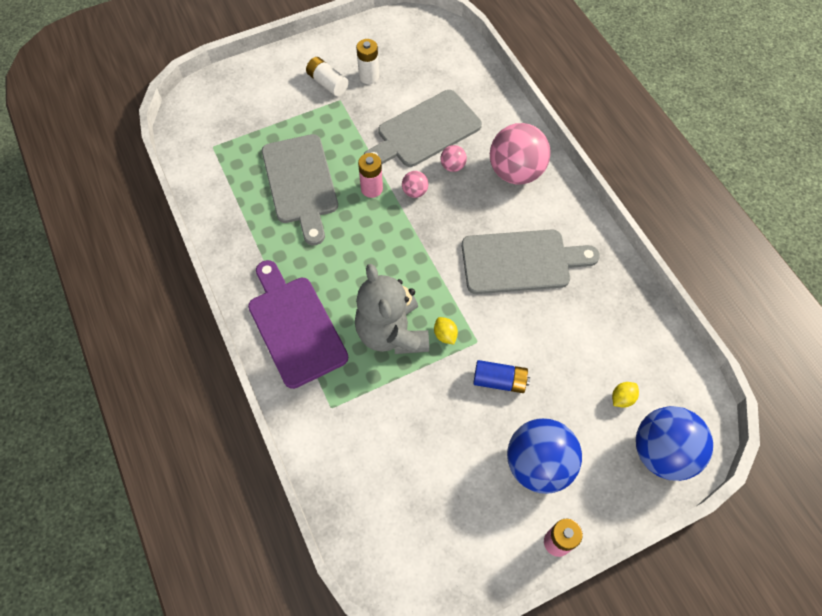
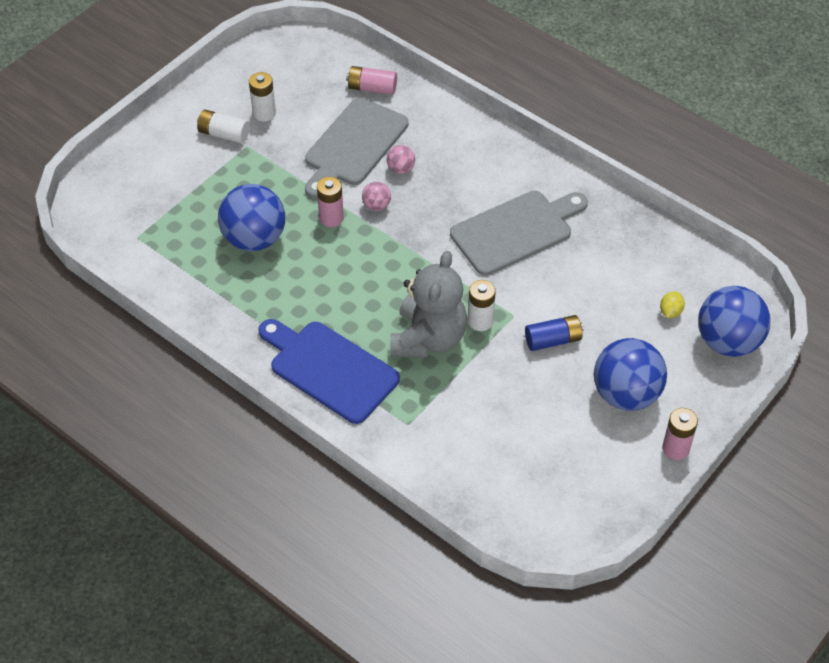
camera: 25 degrees left, 10 degrees down
(295, 326) = (329, 369): purple cutting board -> blue cutting board
(300, 183) = (254, 239): grey cutting board -> blue ball
(392, 333) = (428, 338): grey teddy bear -> grey teddy bear turned 120 degrees counterclockwise
(445, 335) = (480, 321): yellow lemon -> white battery
(467, 85) = (372, 88): none -> pink battery
(516, 172) = (466, 152): pink ball -> none

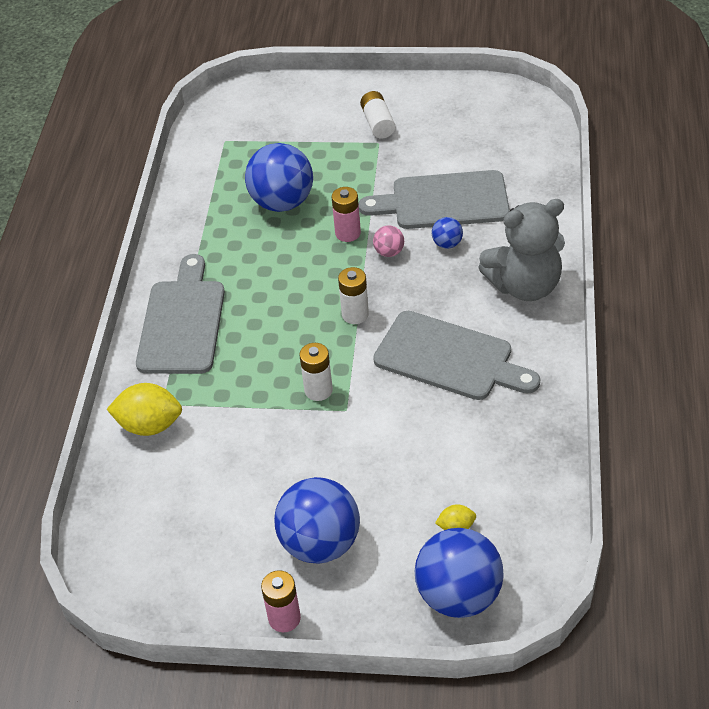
camera: 60 degrees right, 5 degrees down
(264, 113) = (424, 131): white battery -> white battery (355, 314)
(329, 369) = (182, 322): blue cutting board -> grey cutting board
(372, 88) = (523, 175): pink battery -> none
(401, 169) = (447, 244): pink ball -> blue ball
(424, 443) = (150, 425): none -> yellow lemon
(428, 338) = (268, 366): grey teddy bear -> grey teddy bear (525, 286)
(553, 340) = (340, 453): blue battery -> none

